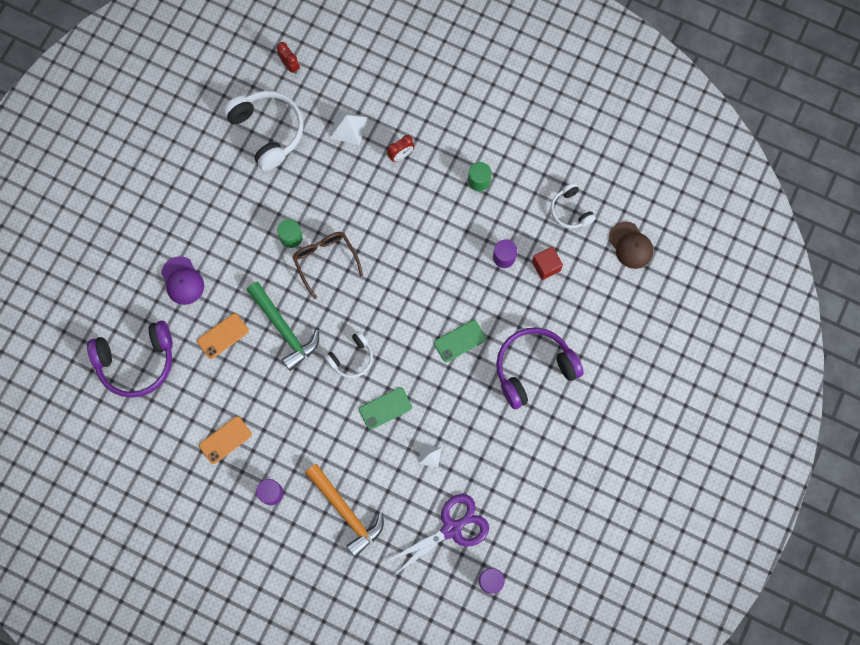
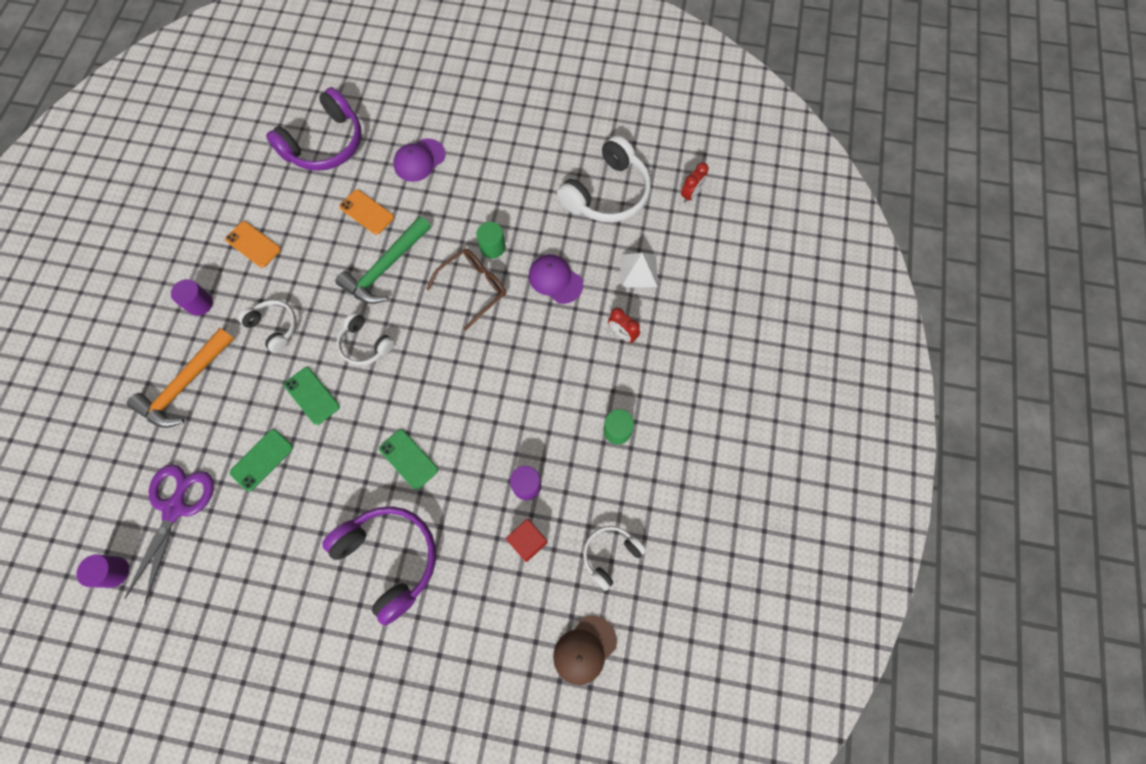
camera: 75 degrees right, 5 degrees down
(137, 361) = (325, 144): purple headphones -> purple headphones turned 105 degrees counterclockwise
(313, 431) = (274, 327): none -> white headphones
(337, 194) = (555, 280): none -> purple cap
(429, 455) = (262, 460): white pyramid -> green phone
(451, 529) = (175, 508): purple scissors -> purple scissors turned 120 degrees counterclockwise

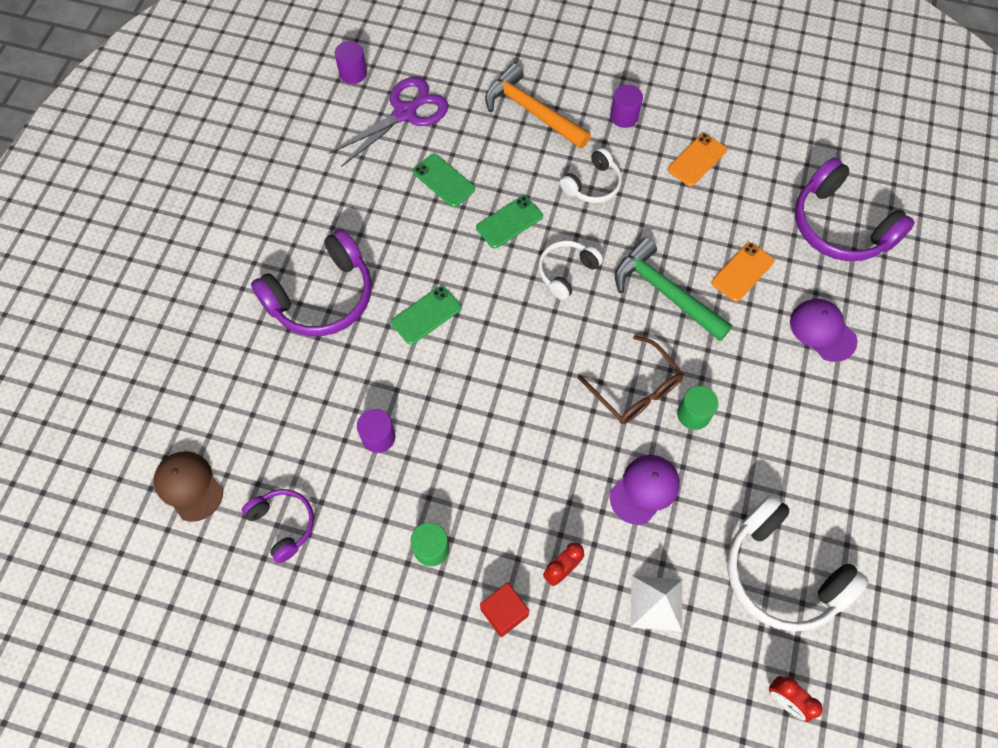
camera: 95 degrees right, 5 degrees down
(175, 508) = (405, 113): purple scissors -> purple scissors turned 60 degrees counterclockwise
(527, 541) = (315, 434): red cube -> red cube (504, 612)
(610, 555) = (283, 524): white headphones -> purple headphones

